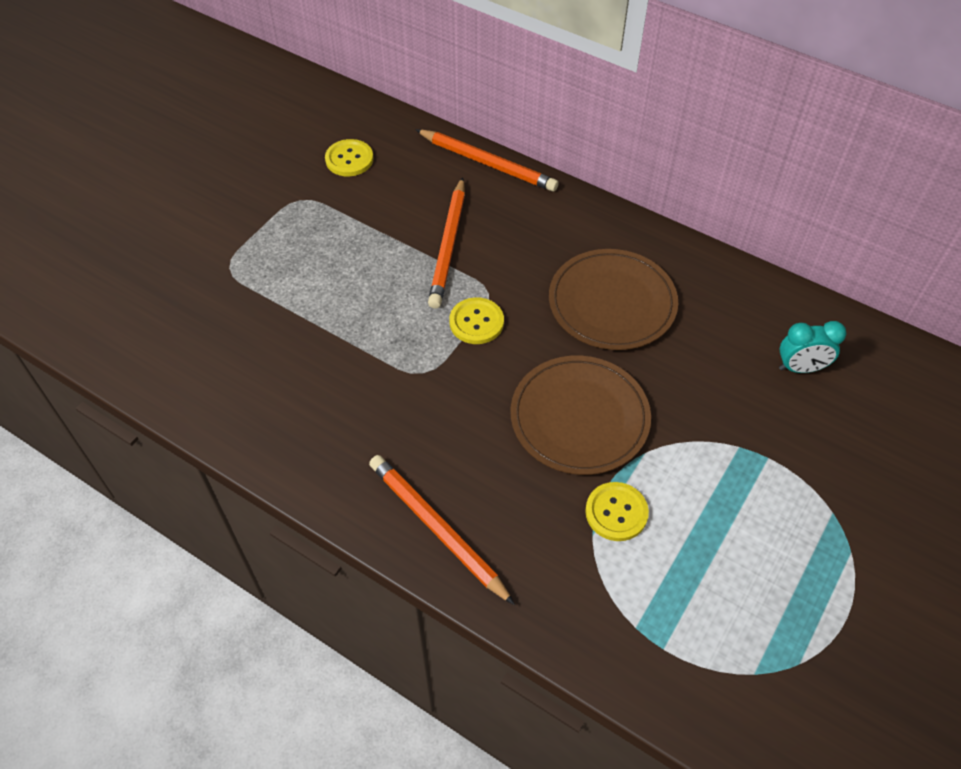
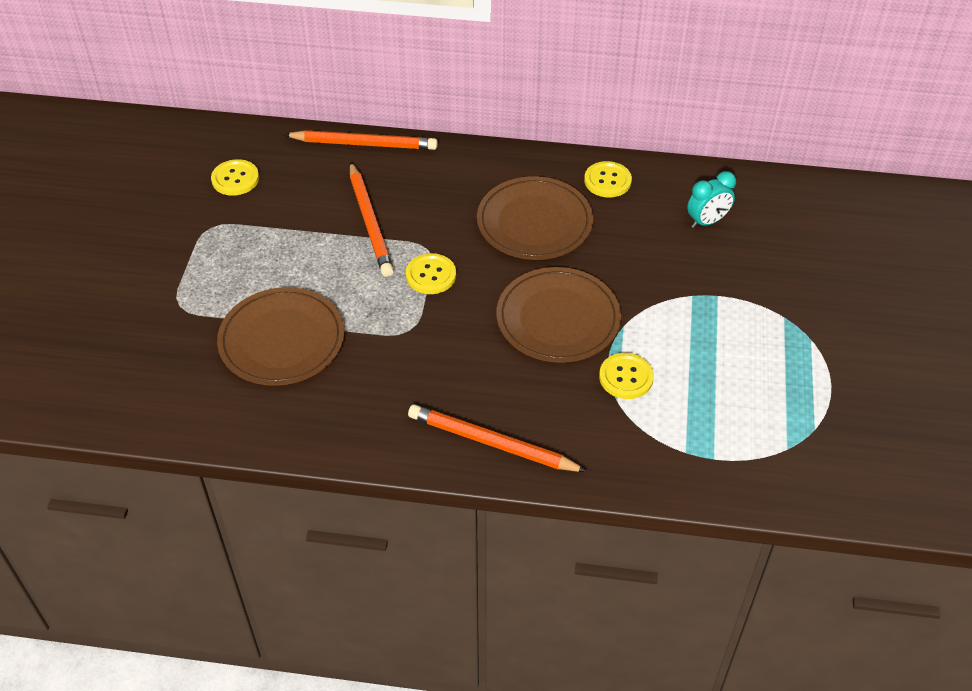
camera: 25 degrees left, 5 degrees down
(299, 337) = (282, 340): none -> brown plate
(714, 284) = (607, 181): none -> yellow button

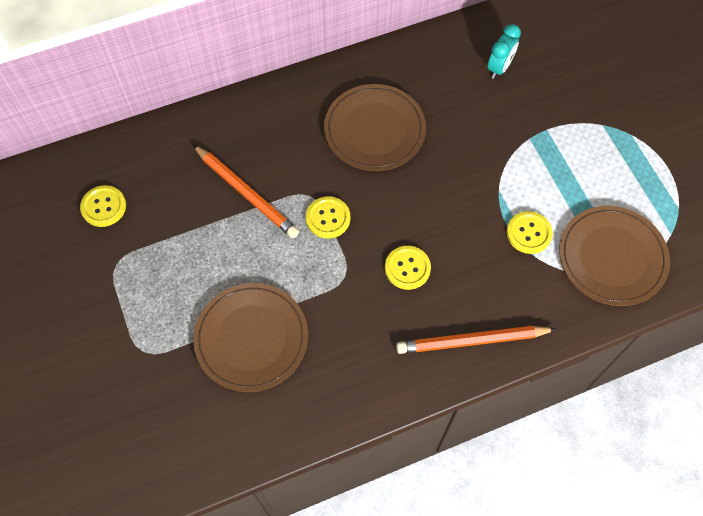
camera: 30 degrees left, 15 degrees up
(364, 144) = (190, 120): orange pencil -> none
(558, 318) = (448, 208): brown plate -> brown plate (612, 257)
(607, 181) = (404, 65): yellow button -> yellow button (407, 268)

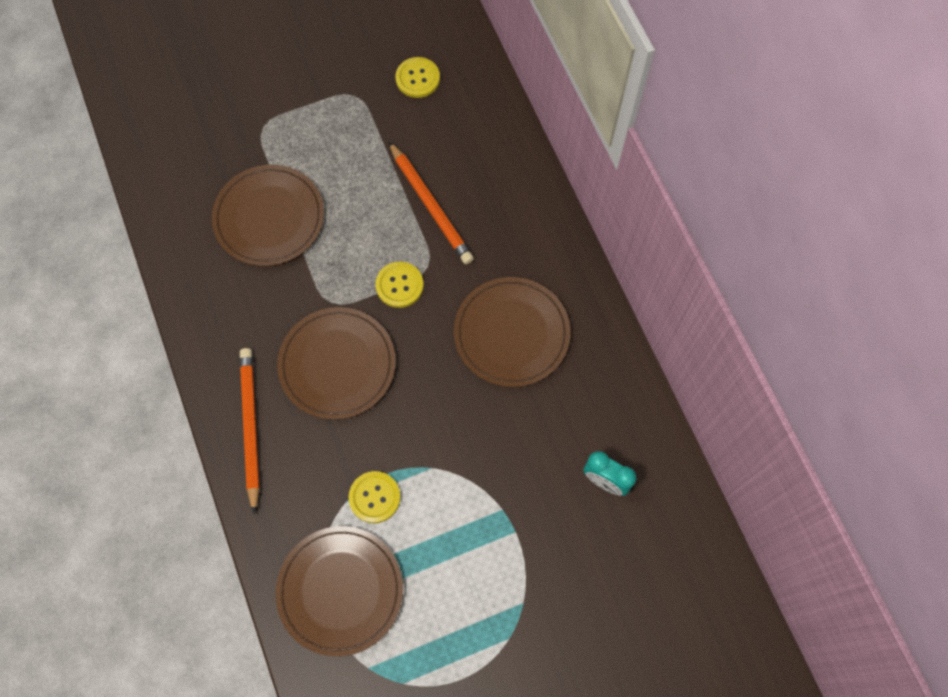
camera: 90 degrees right, 5 degrees up
(246, 193) = (431, 206): orange pencil -> orange pencil turned 75 degrees counterclockwise
(407, 268) = (337, 364): yellow button -> brown plate

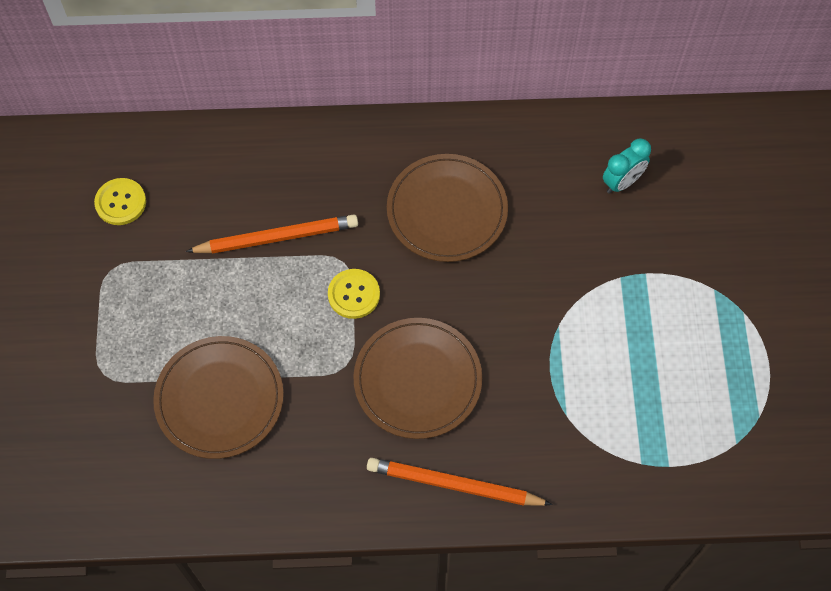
camera: 70 degrees left, 5 degrees down
(340, 590) = (654, 446): brown plate -> none
(374, 497) = (571, 386): yellow button -> none

